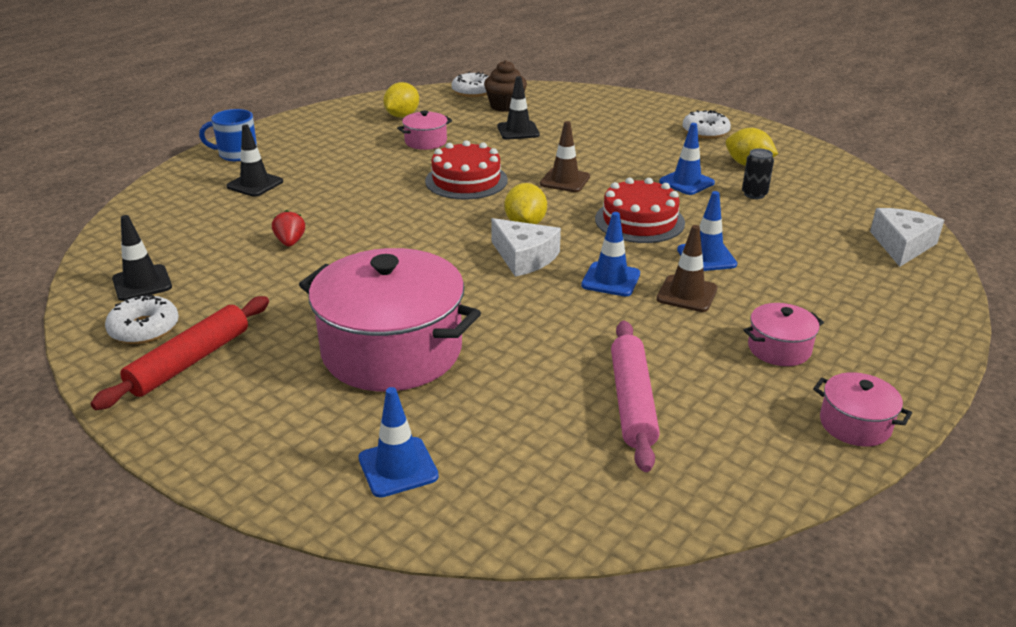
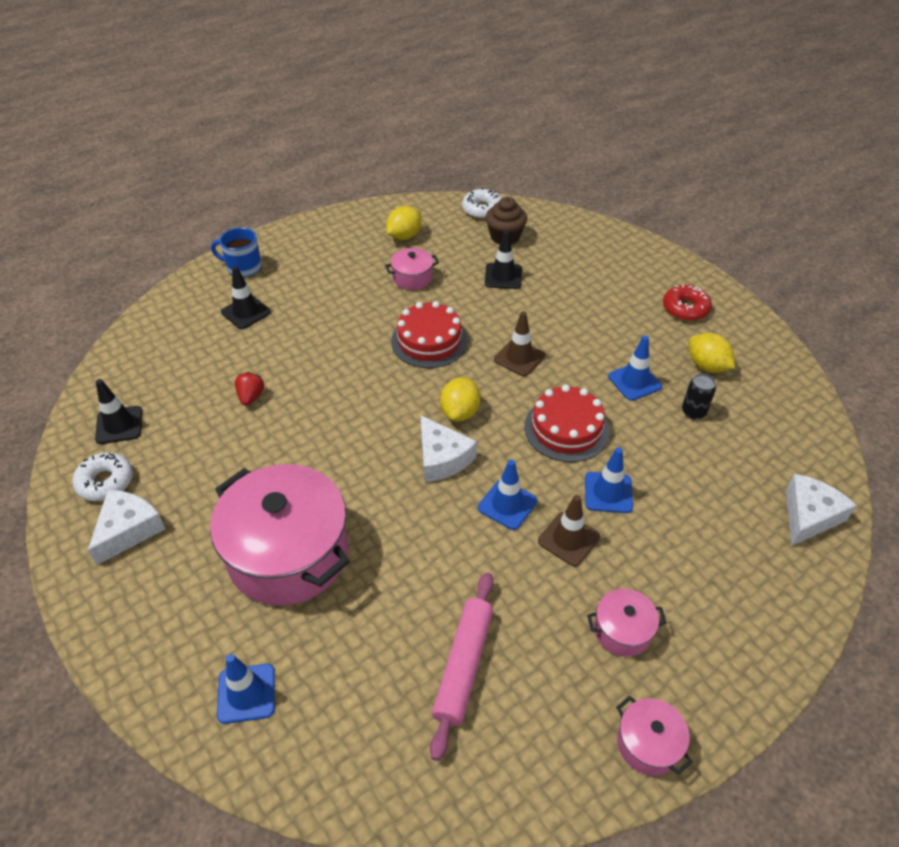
camera: 15 degrees right, 15 degrees up
(190, 361) = (128, 530): red rolling pin -> white cheese
(705, 132) = (685, 308): white donut -> red donut

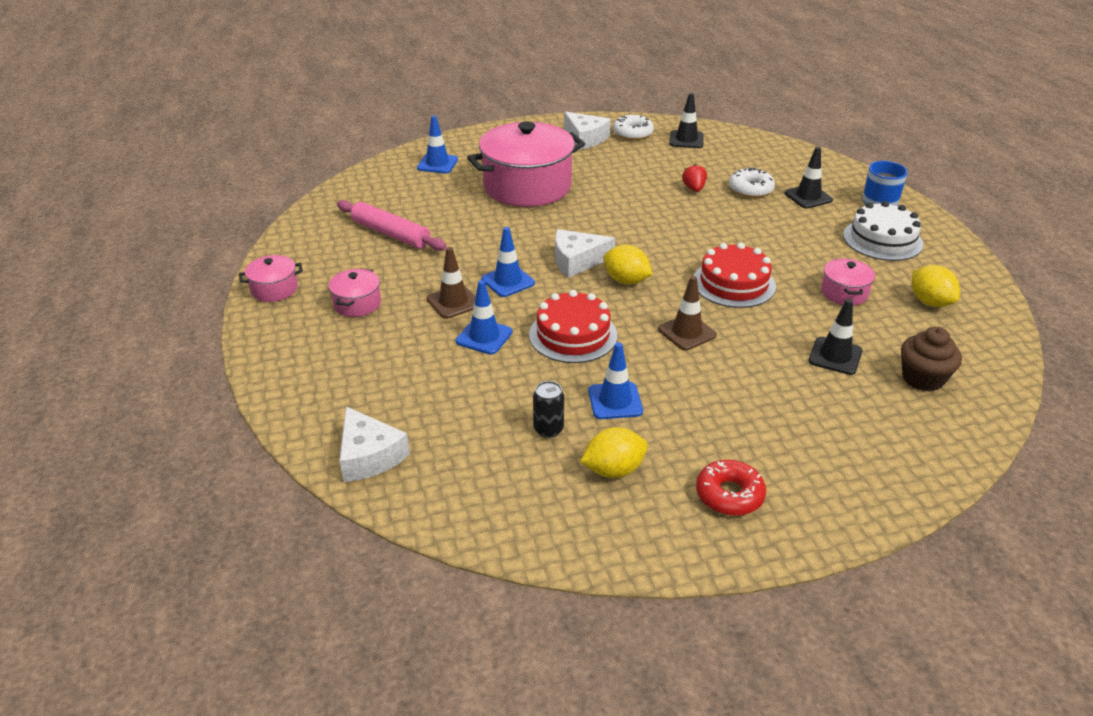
camera: 110 degrees right, 10 degrees down
(251, 396) = (694, 189): red strawberry -> red strawberry turned 120 degrees counterclockwise
(315, 263) = (882, 239): none -> white cake
(482, 209) = (992, 375): white donut -> white donut (750, 189)

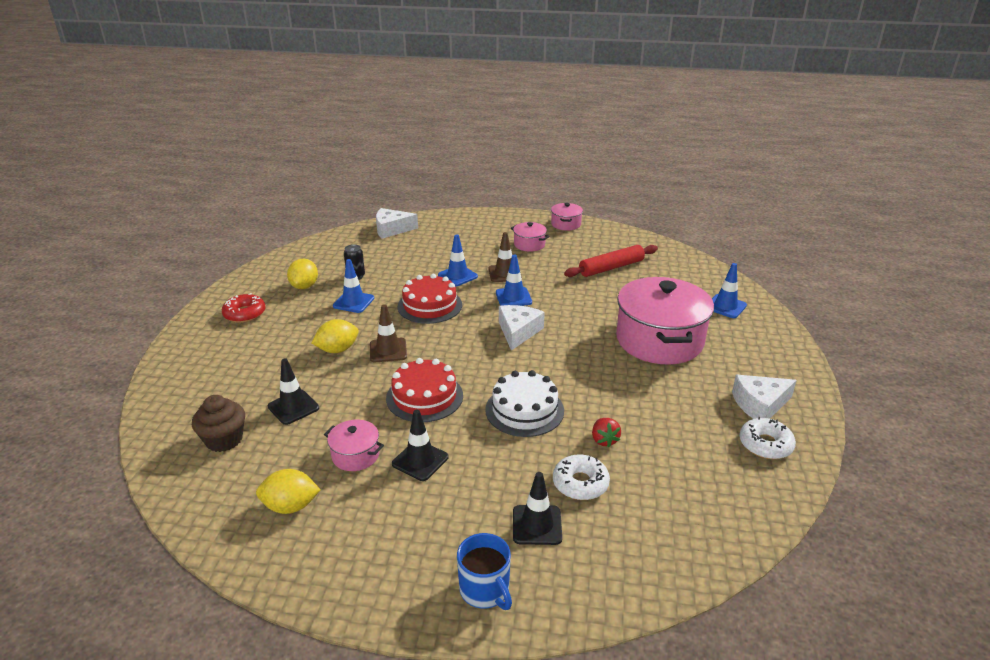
camera: 115 degrees right, 5 degrees down
(390, 234) = (611, 267): pink rolling pin -> red rolling pin
(626, 281) = (473, 345): yellow lemon -> yellow lemon (337, 350)
(686, 140) = (734, 484): black traffic cone -> black traffic cone (420, 460)
(694, 189) = (604, 440): red strawberry -> red strawberry turned 60 degrees clockwise
(882, 239) = (410, 538): white cake -> white cake (524, 410)

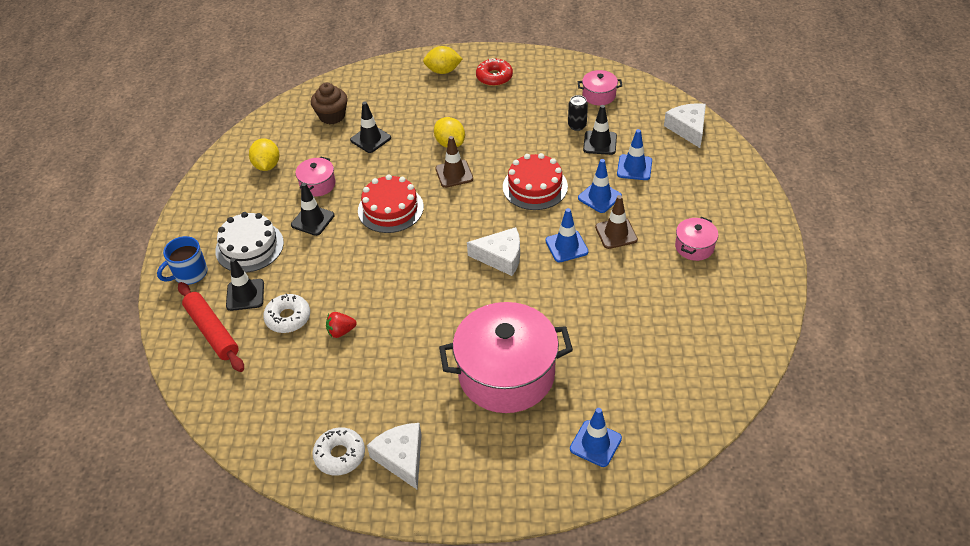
camera: 85 degrees right, 15 degrees up
(304, 286) = (549, 98): yellow lemon -> yellow lemon (443, 71)
(353, 302) = (529, 135): blue traffic cone -> blue traffic cone (634, 167)
(386, 268) = (600, 143): none -> black traffic cone
(524, 410) = (378, 274): white cake -> white cake (249, 247)
(566, 224) = (766, 277): pink pot -> pink pot (599, 95)
(611, 267) = (661, 328): red rolling pin -> red rolling pin (212, 331)

